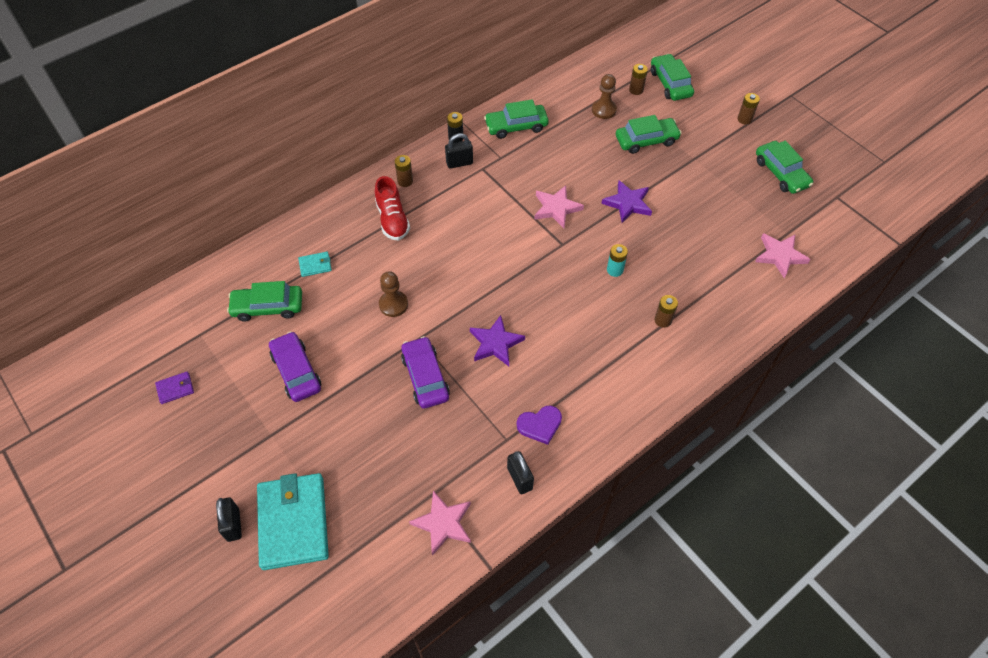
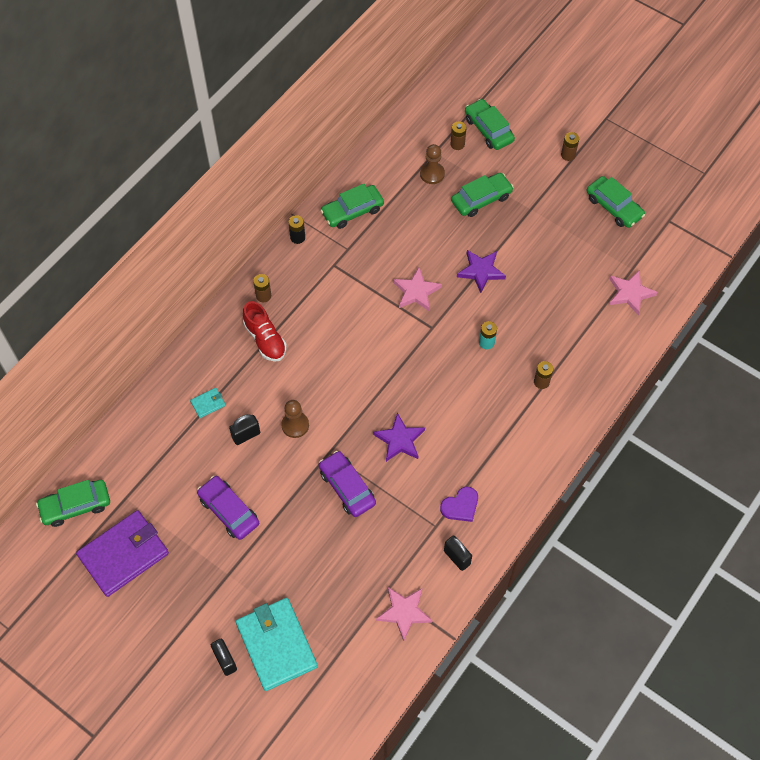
camera: 15 degrees left, 5 degrees up
(175, 388) = (124, 554): purple wallet -> purple wallet, size x2.40
(268, 307) = (179, 456): green car -> green car (76, 506)
(459, 163) = (310, 264): black padlock -> black padlock (246, 435)

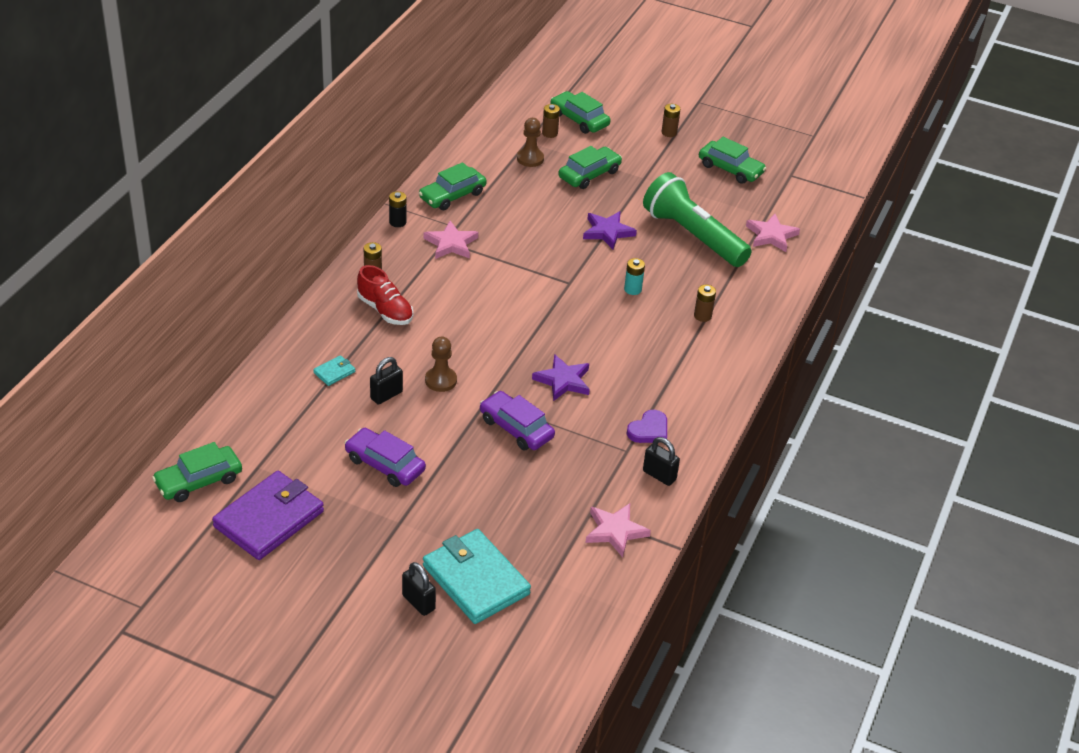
camera: 15 degrees left, 20 degrees down
(416, 291) = (542, 255): pink star -> pink star (451, 244)
(557, 285) = (693, 236): none -> green flashlight

